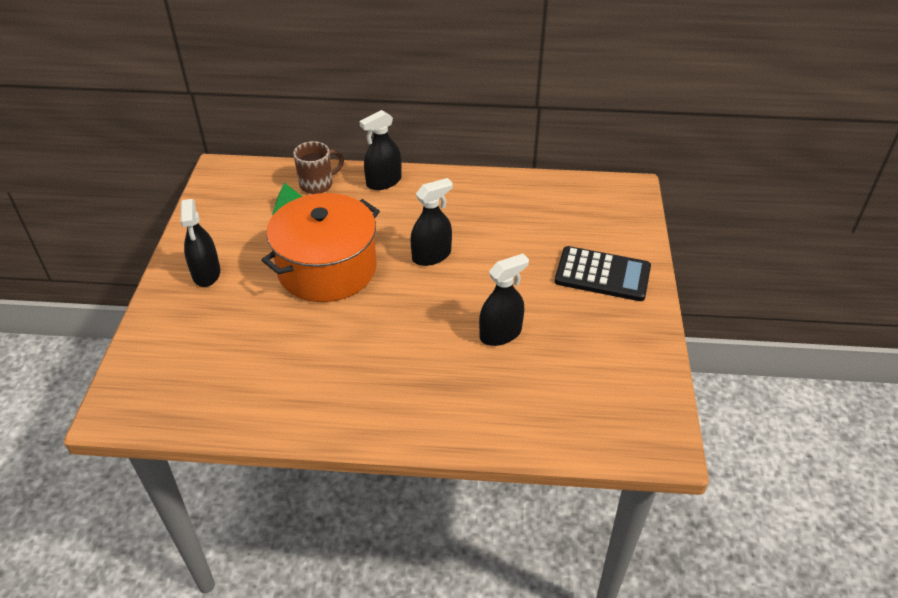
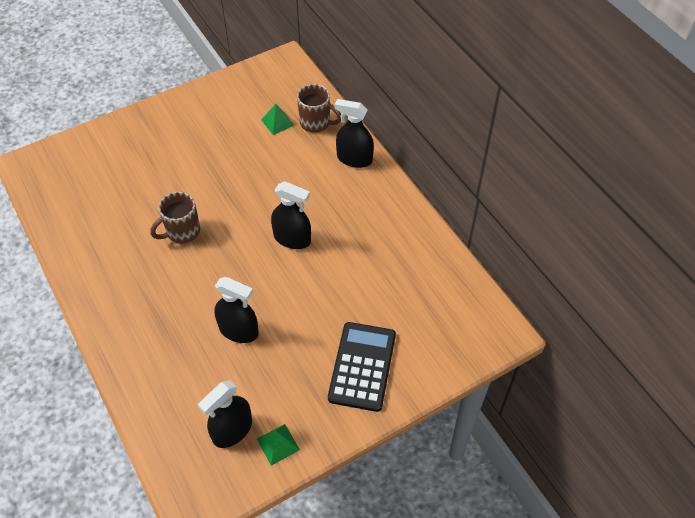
camera: 55 degrees right, 10 degrees up
(206, 273) = (174, 126): black spray bottle -> black spray bottle (232, 430)
(327, 268) = (229, 186): orange pot -> none
(347, 324) = (182, 232): none -> brown mug
(602, 275) = (362, 366): black calculator -> black calculator turned 150 degrees counterclockwise
(641, 360) = (278, 444): none -> green pyramid

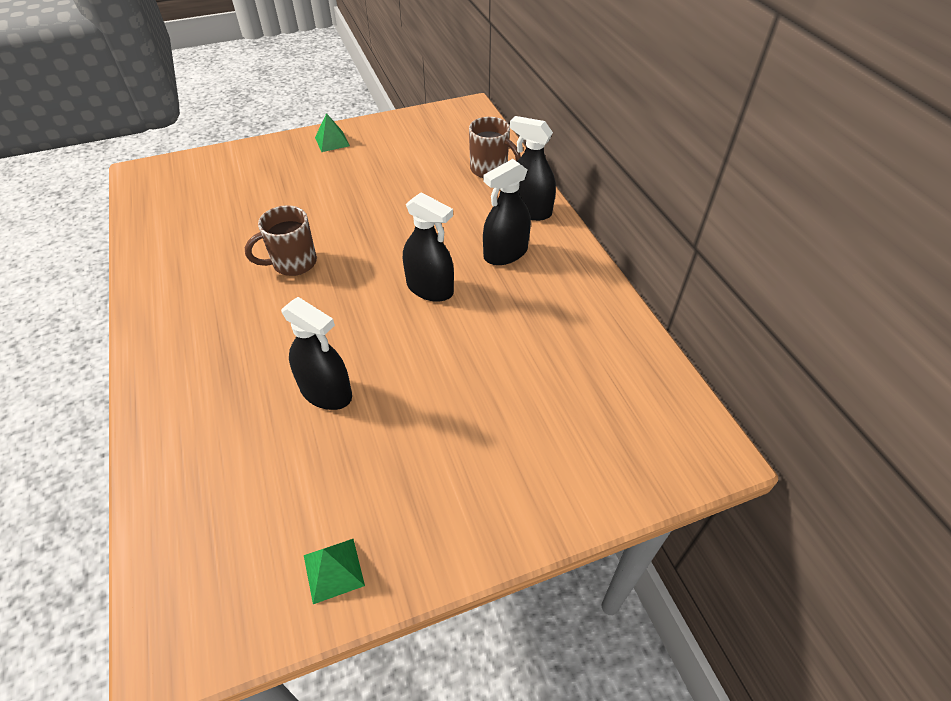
camera: 10 degrees right, 5 degrees down
(232, 430) = (271, 535): black spray bottle -> black spray bottle (505, 253)
(277, 122) = (444, 164): green pyramid -> green pyramid (332, 141)
(362, 366) = (490, 469): black calculator -> none

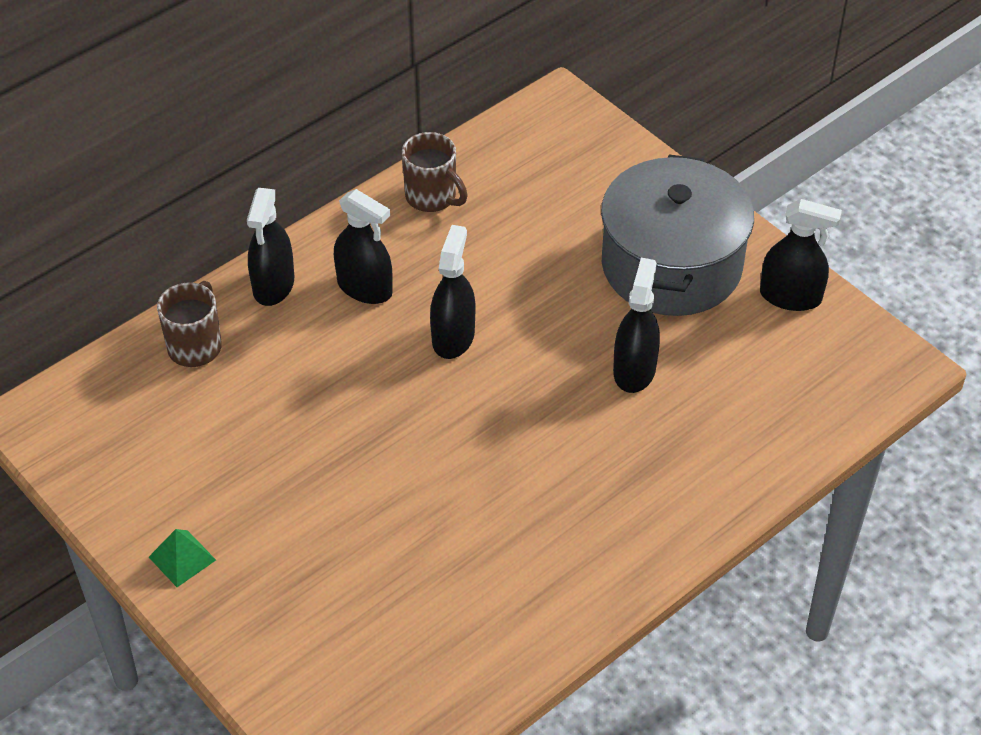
camera: 110 degrees left, 0 degrees up
(293, 263) = (469, 482): brown mug -> brown mug (432, 197)
(333, 570) = (790, 296): green pyramid -> black spray bottle
(433, 469) = (671, 265): none -> grey pot

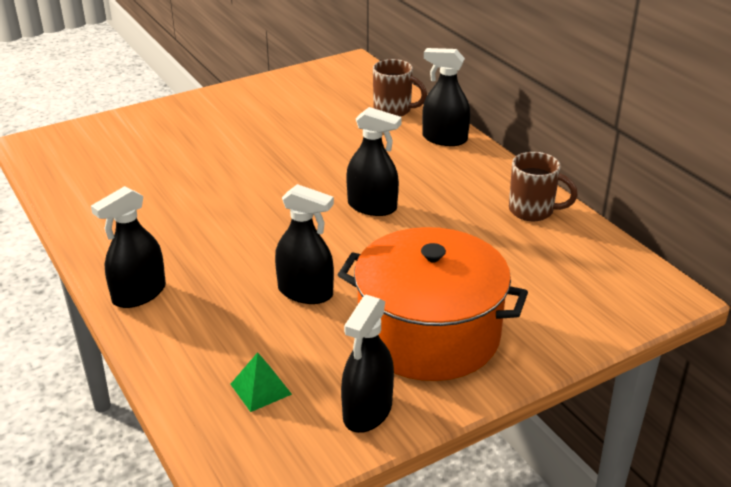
camera: 100 degrees right, 15 degrees down
(182, 558) = (223, 100): green pyramid -> green pyramid (260, 389)
(364, 287) = (434, 173): black spray bottle -> black spray bottle (139, 294)
(432, 197) = (533, 211): brown mug -> brown mug turned 120 degrees counterclockwise
(671, 265) = (428, 334): grey pot -> orange pot

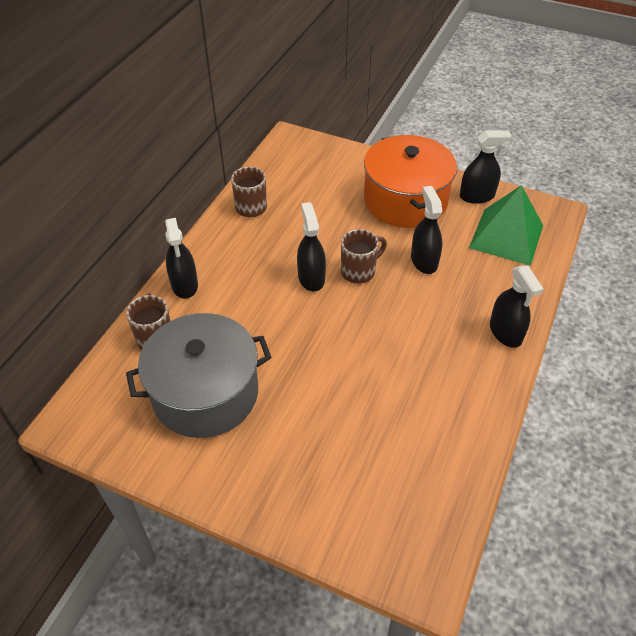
camera: 125 degrees left, 15 degrees up
(139, 294) = (505, 332): black spray bottle -> black spray bottle turned 60 degrees clockwise
(260, 389) = (506, 236): green pyramid -> green pyramid, size x2.30
(306, 114) = (205, 393): none -> grey pot
(345, 239) = (359, 271): none -> brown mug

